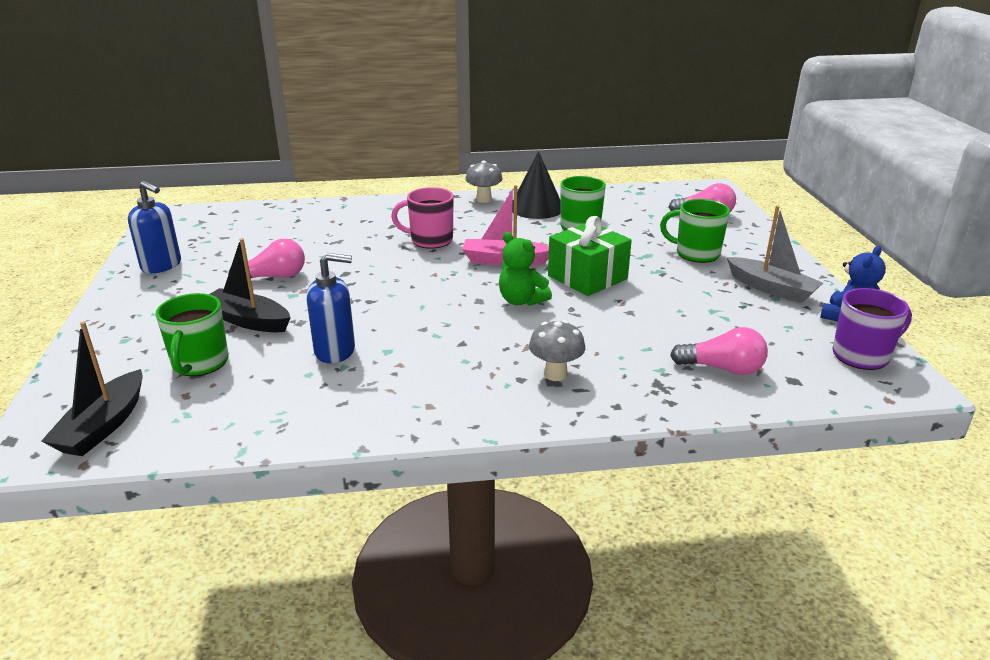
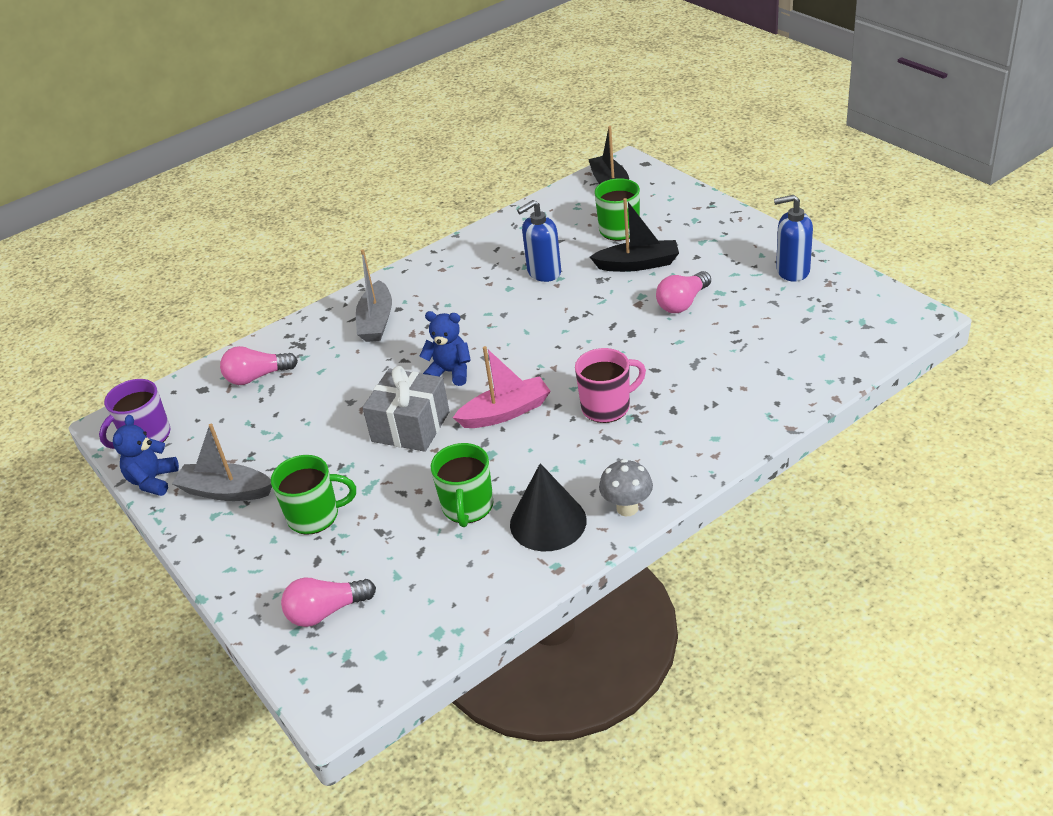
camera: 155 degrees right, 10 degrees up
(521, 301) = (450, 372): green teddy bear -> blue teddy bear
(555, 374) = (376, 321): grey mushroom -> grey boat
(587, 277) = (410, 426): green gift -> grey gift

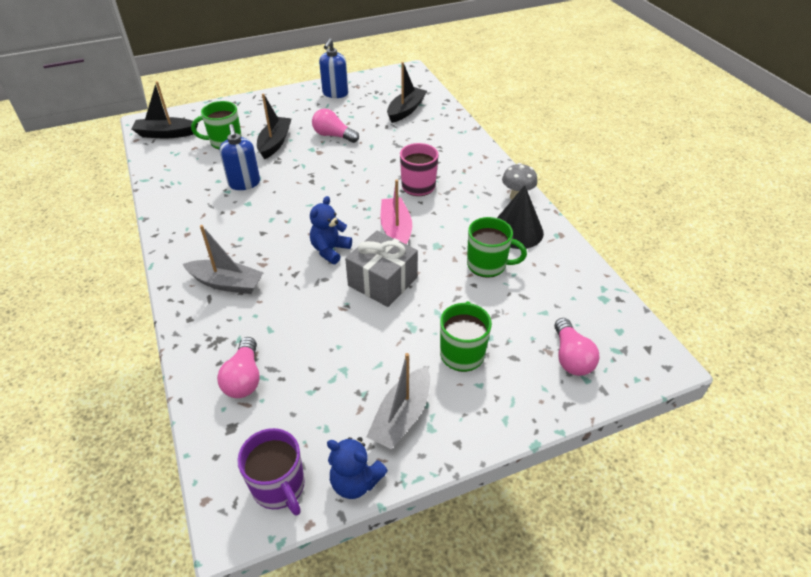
camera: 80 degrees left, 5 degrees up
(683, 303) = (333, 135): pink light bulb -> pink light bulb turned 150 degrees clockwise
(793, 346) = (406, 110): none -> black boat

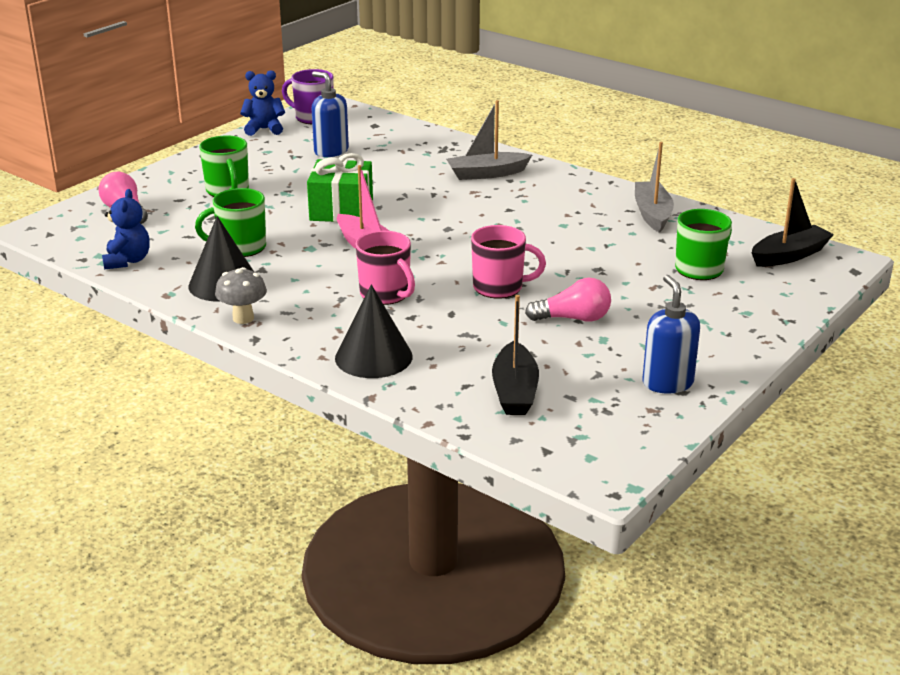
camera: 150 degrees right, 15 degrees down
(244, 183) = (598, 238): blue soap dispenser -> blue soap dispenser (331, 151)
(244, 378) = (395, 141): pink light bulb -> none
(275, 143) = (636, 287): black boat -> none
(330, 250) = (420, 215): blue teddy bear -> blue teddy bear (127, 261)
(348, 168) = (499, 287): none -> pink mug
(382, 281) = (341, 210): grey gift -> green gift
(401, 416) = (254, 155): grey boat -> grey boat (652, 214)
(458, 147) = (373, 357): none -> black cone

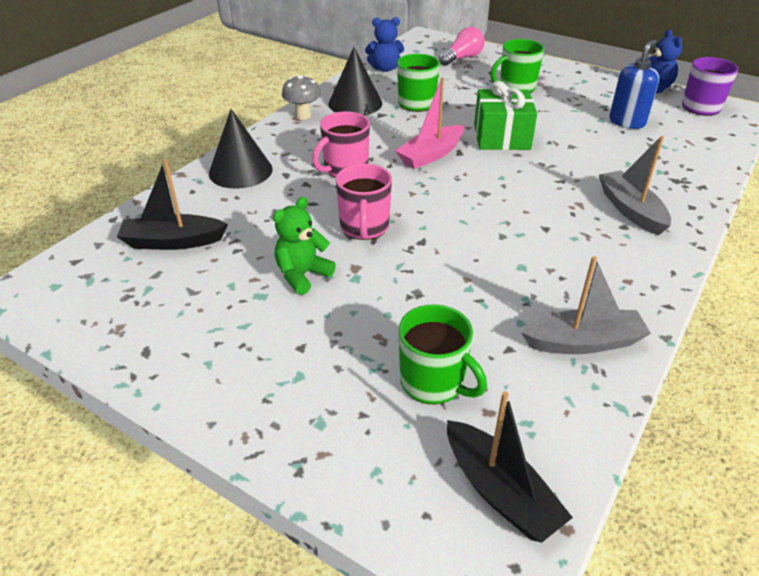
camera: 85 degrees right, 10 degrees up
(573, 319) = (302, 275): pink light bulb -> green teddy bear
(667, 383) = (165, 340): blue soap dispenser -> none

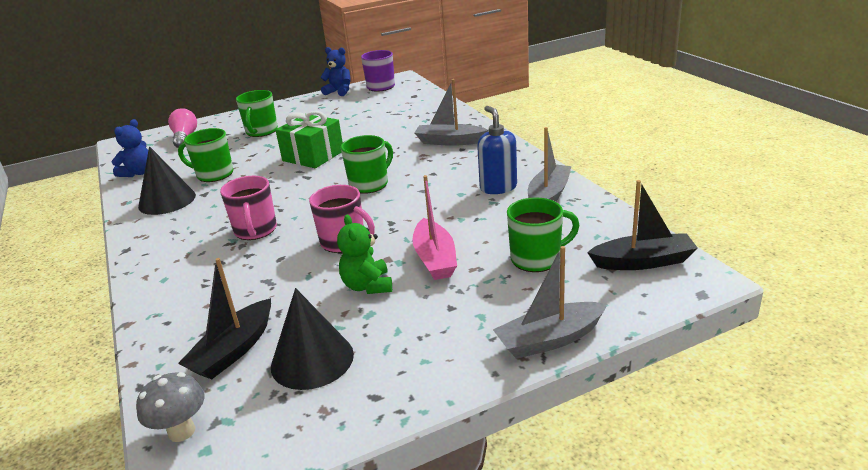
camera: 55 degrees left, 10 degrees down
(240, 171) = (177, 285): black cone -> black cone (312, 360)
(285, 449) = (549, 340): none -> grey boat
(303, 115) = (141, 231): grey mushroom -> grey mushroom (182, 431)
(431, 155) = (293, 188): pink boat -> pink boat (435, 259)
(481, 196) = (370, 184): none -> green mug
(627, 122) = (361, 111): blue soap dispenser -> blue soap dispenser (498, 187)

